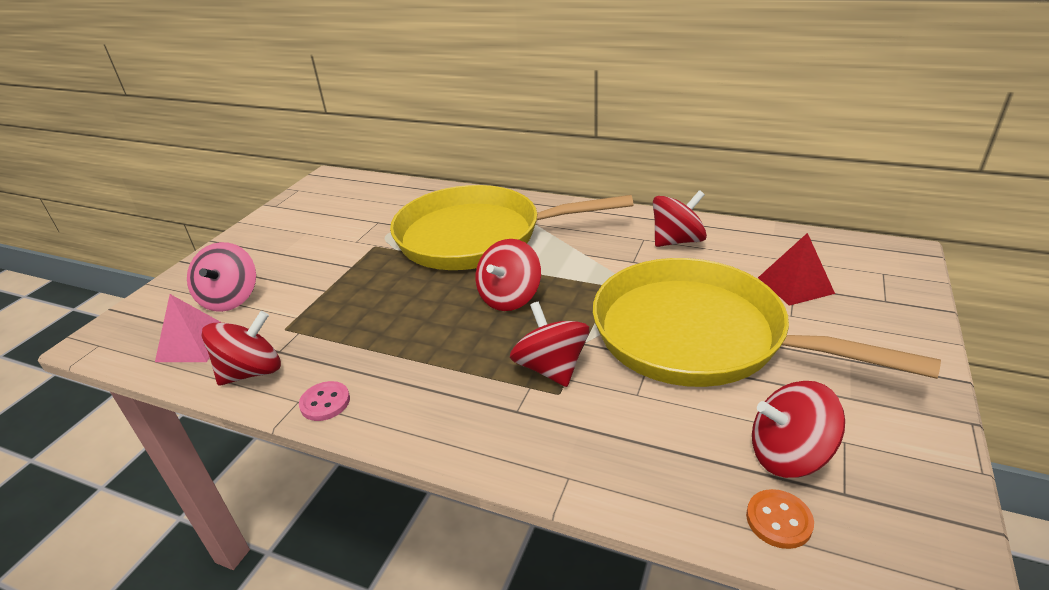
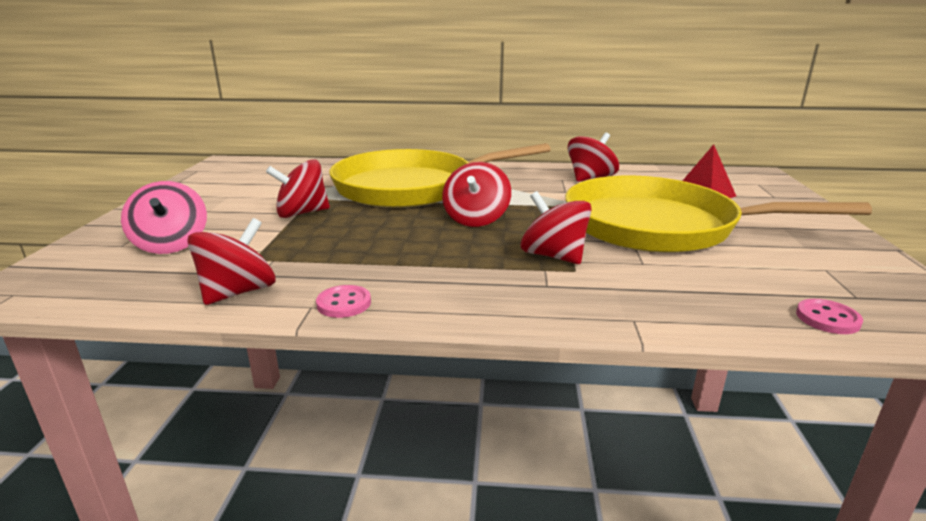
camera: 20 degrees left, 10 degrees down
(193, 344) = (148, 280): pink pyramid -> none
(778, 520) = (827, 318): orange button -> pink button
(788, 454) = (795, 281): red spinning top -> red spinning top (302, 213)

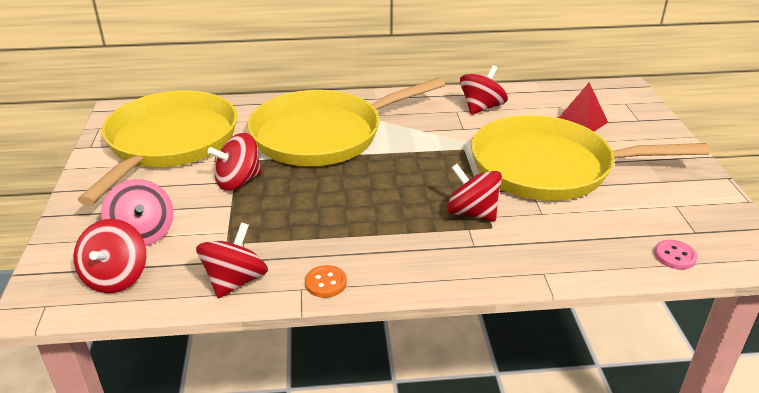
camera: 10 degrees left, 10 degrees up
(254, 183) = (169, 143): none -> yellow pan
(344, 303) = (325, 283): pink button -> orange button
(476, 219) = (396, 174): red spinning top -> red spinning top (116, 277)

